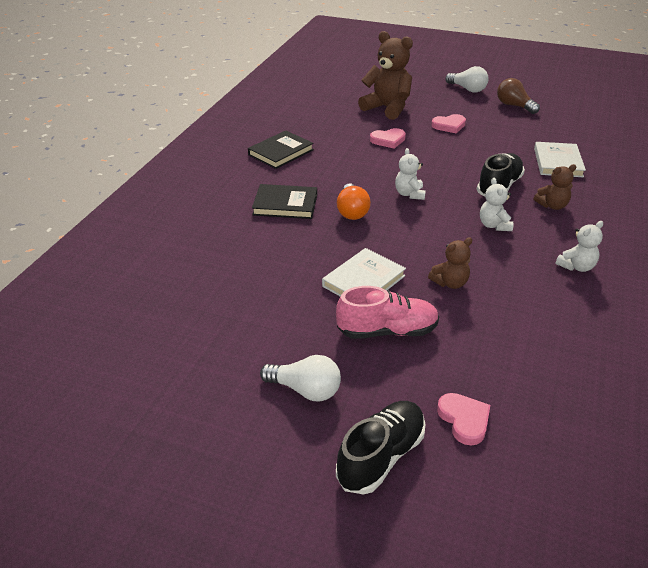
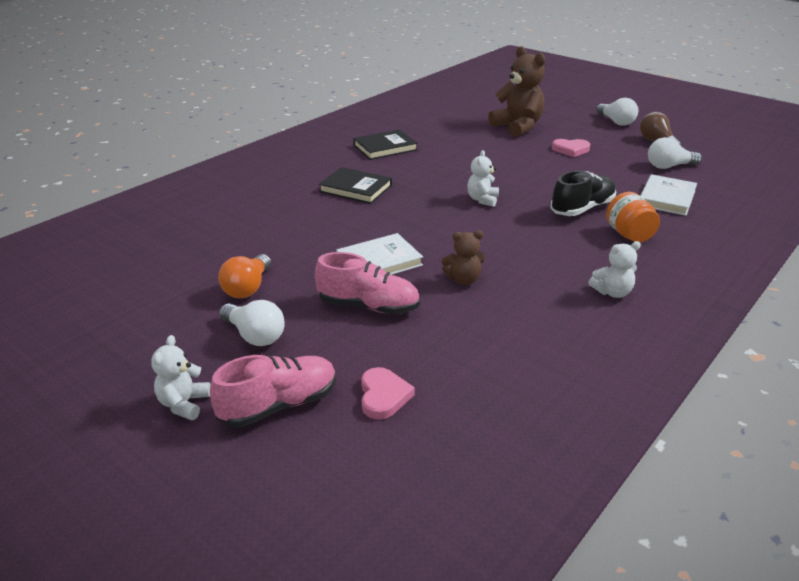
camera: 20 degrees right, 5 degrees down
(352, 211) = (414, 204): orange light bulb -> orange light bulb (248, 288)
(381, 457) = (279, 405): black shoe -> pink shoe
(388, 140) = (497, 153): pink heart -> none
(494, 225) = (549, 240): white teddy bear -> white teddy bear (184, 404)
(539, 129) = (669, 166): none -> white light bulb
(552, 205) = (629, 234): brown teddy bear -> orange jar

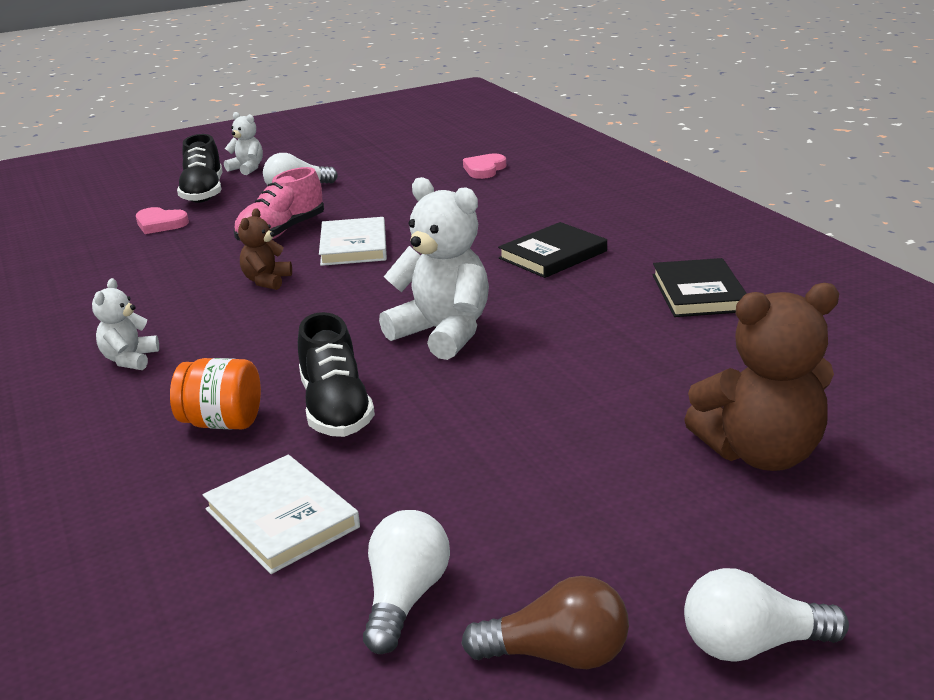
camera: 115 degrees right, 5 degrees down
(248, 288) = (373, 190): orange light bulb -> none
(279, 405) = (203, 193): pink shoe -> black shoe
(482, 200) = (443, 333): white teddy bear -> white teddy bear, size x1.89
(570, 150) = (587, 483): pink heart -> pink heart (484, 169)

